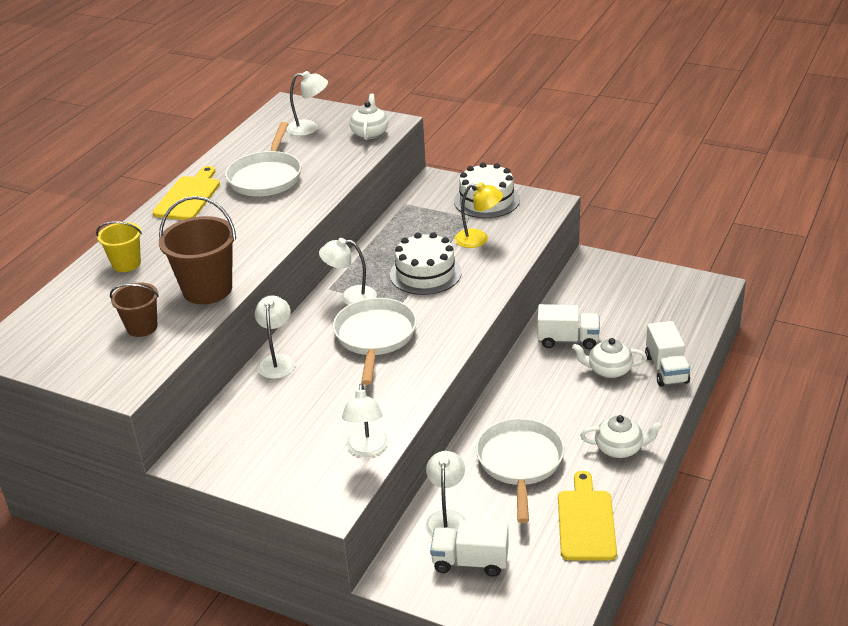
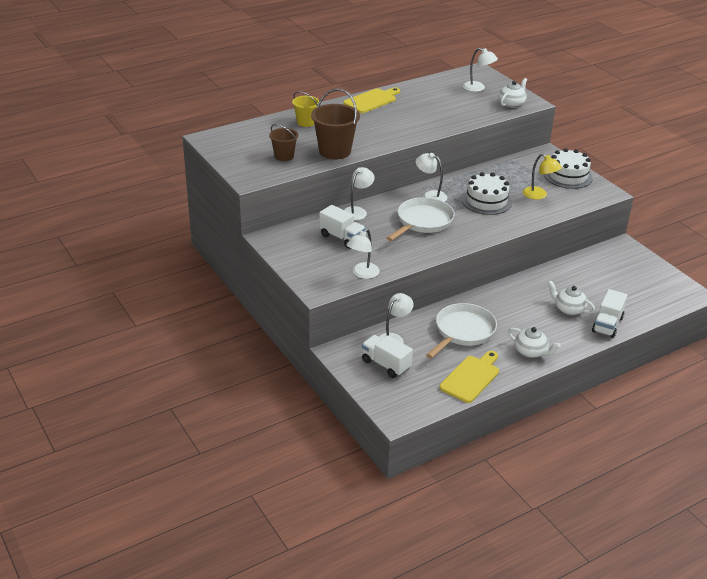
camera: 30 degrees right, 0 degrees up
(266, 177) = (425, 106): white pan -> none
(568, 340) = (560, 282): white truck -> white truck (342, 238)

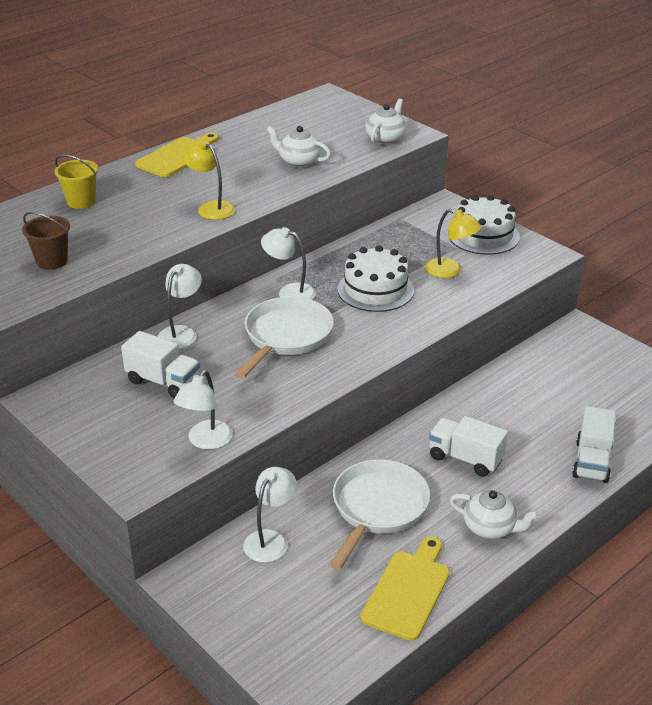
camera: 10 degrees left, 0 degrees up
(335, 151) = (133, 243): brown bucket -> none
(386, 365) = (266, 590): white truck -> white truck (465, 458)
(387, 135) = (211, 208): none -> yellow lamp
(478, 88) = (332, 121): white lamp -> none
(568, 309) = (528, 443): white teapot -> white teapot (298, 161)

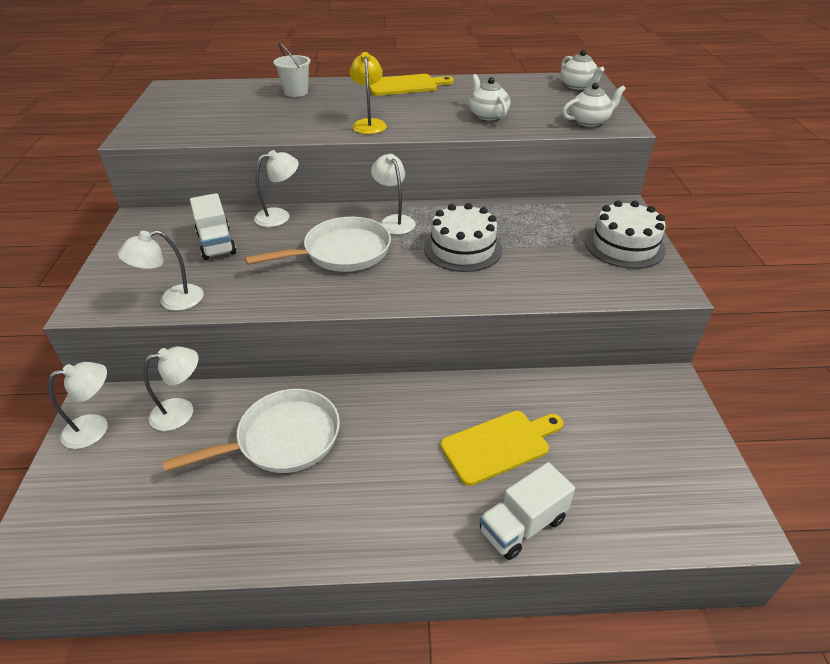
camera: 40 degrees right, 5 degrees up
(52, 261) = (214, 120): brown bucket -> none
(81, 201) = (296, 92): yellow bucket -> white bucket
(216, 592) = (95, 428): none -> white lamp
(408, 591) = (205, 531): yellow cutting board -> yellow cutting board (499, 445)
(450, 271) = (550, 262): yellow lamp -> none
(465, 458) = (407, 442): white truck -> none
(490, 527) = (344, 523): white teapot -> white teapot (578, 86)

